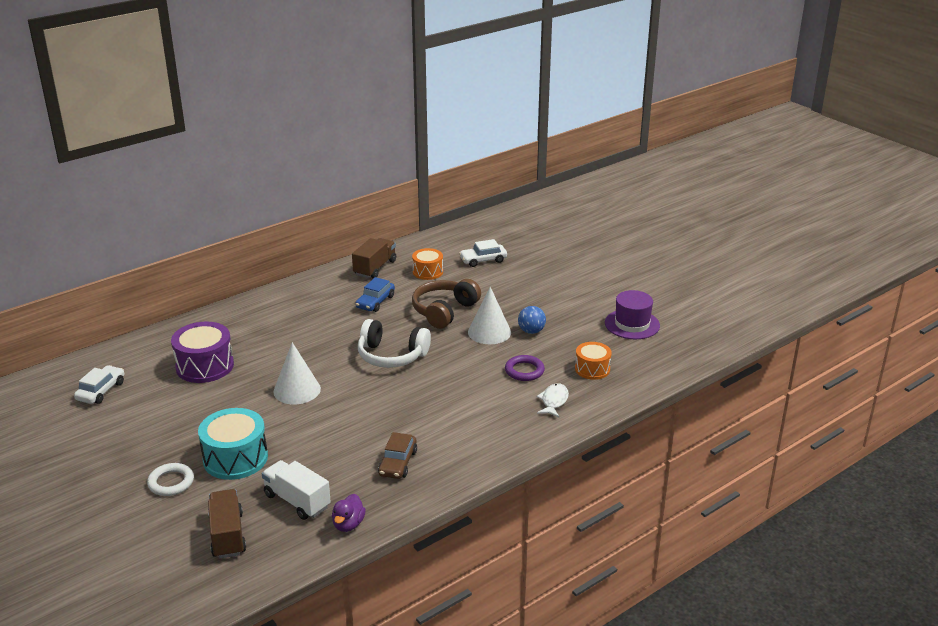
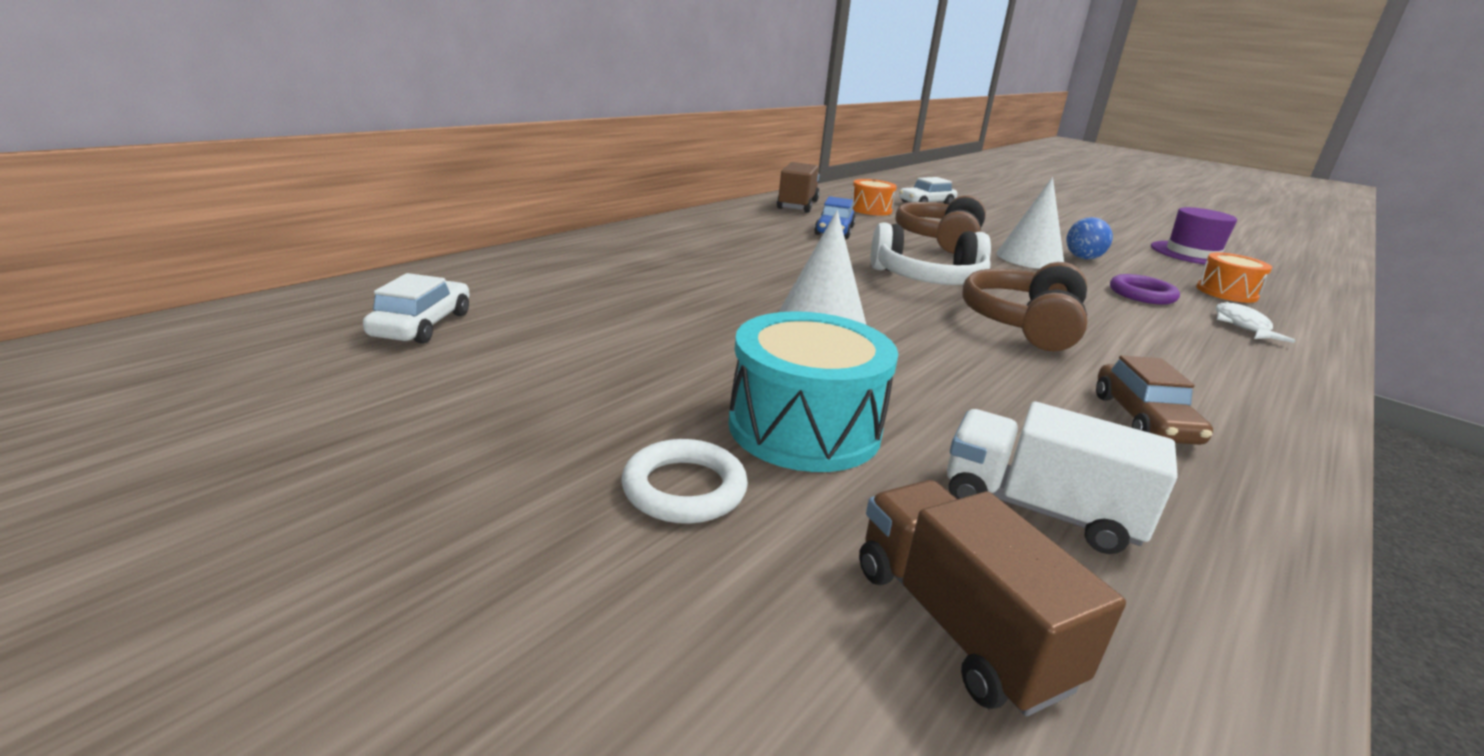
camera: 15 degrees left, 5 degrees down
(205, 366) = (623, 291): purple drum -> none
(348, 524) = (1225, 556): purple duck -> none
(410, 397) = (1024, 324): none -> brown headphones

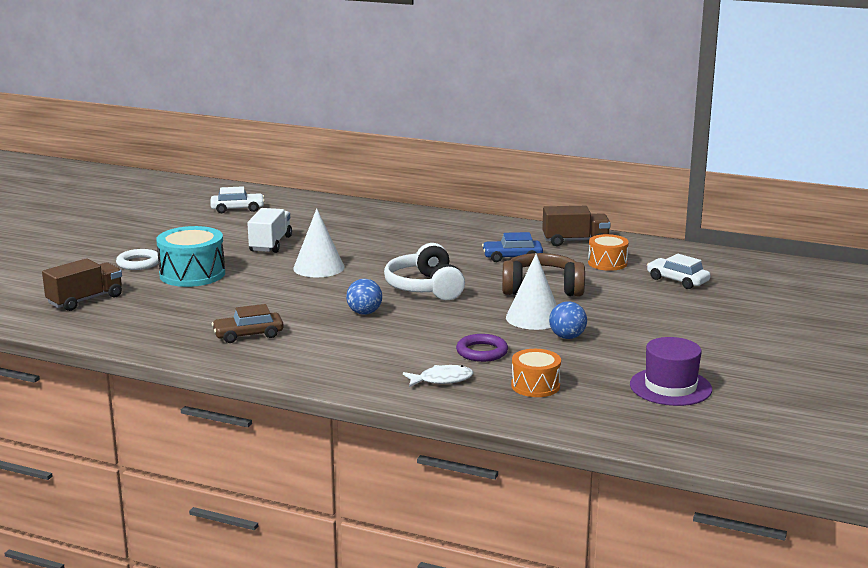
camera: 75 degrees right, 5 degrees down
(1024, 324) = (364, 313): brown headphones -> blue ball
(1038, 509) = (153, 311): white truck -> white truck (270, 244)

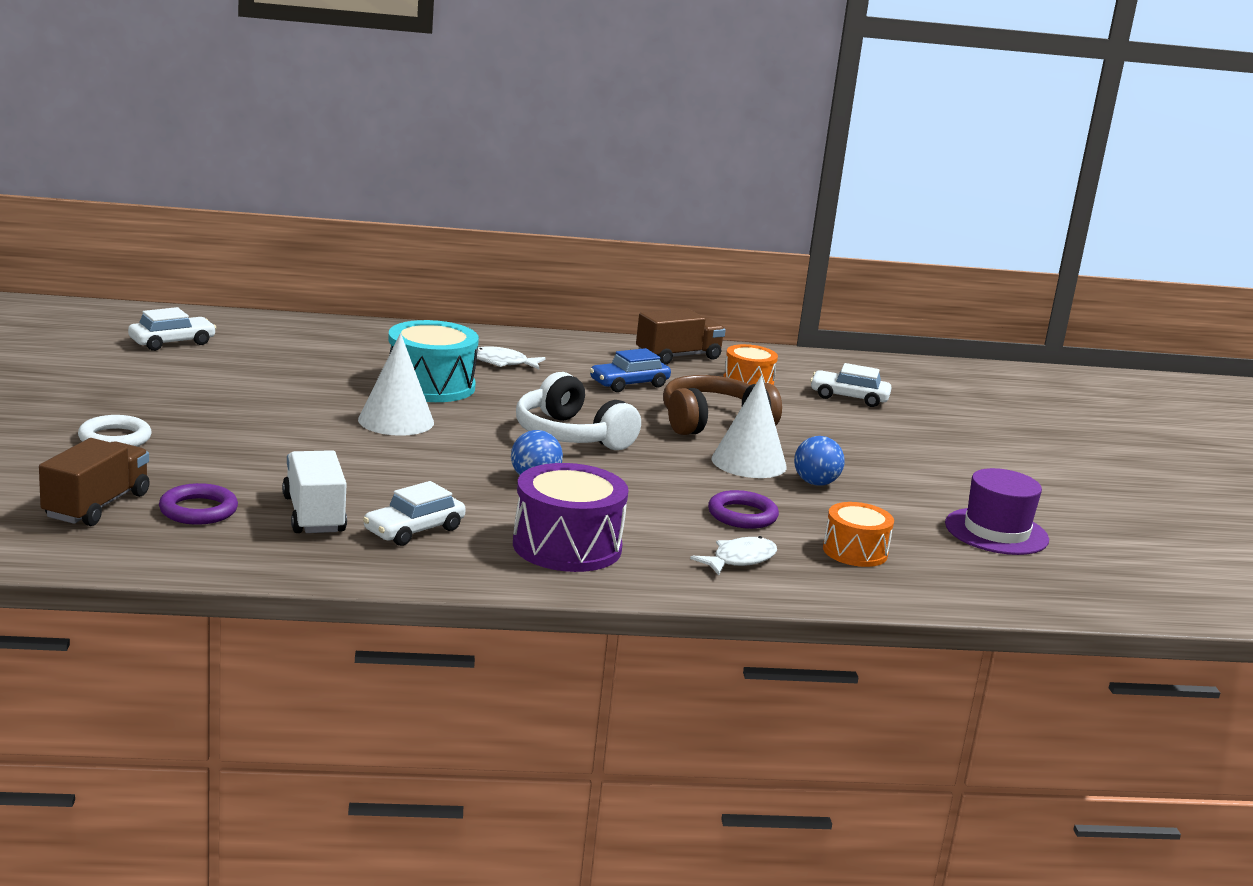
camera: 30 degrees left, 0 degrees up
(137, 309) = (198, 510): none -> purple ring
(192, 274) = (221, 448): turquoise drum -> turquoise drum (430, 386)
(248, 335) = (414, 530): brown car -> white car
(270, 244) = (285, 392): white truck -> white truck (314, 515)
(333, 356) = (567, 546): none -> purple drum
(437, 236) = (503, 363): none -> white fish

